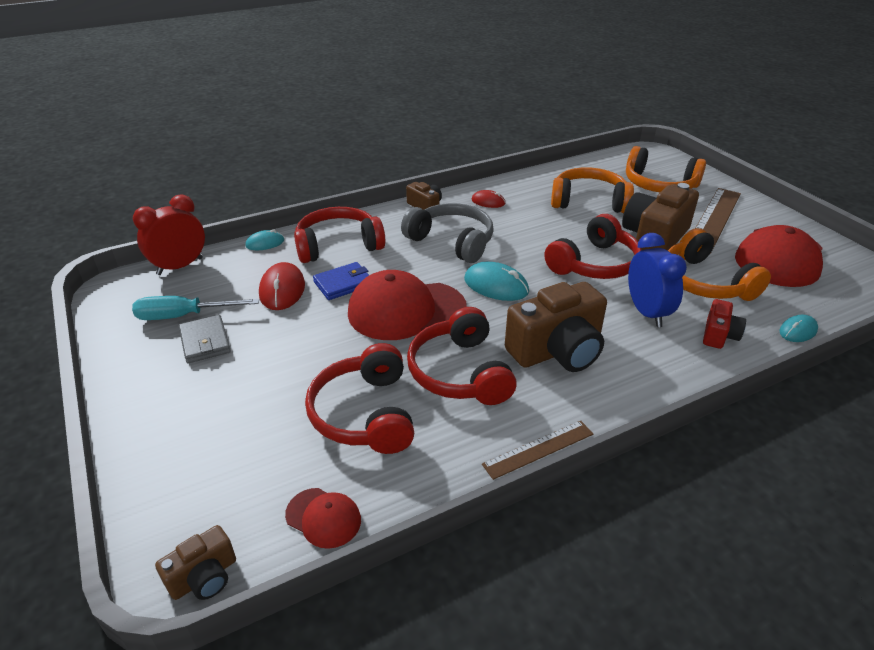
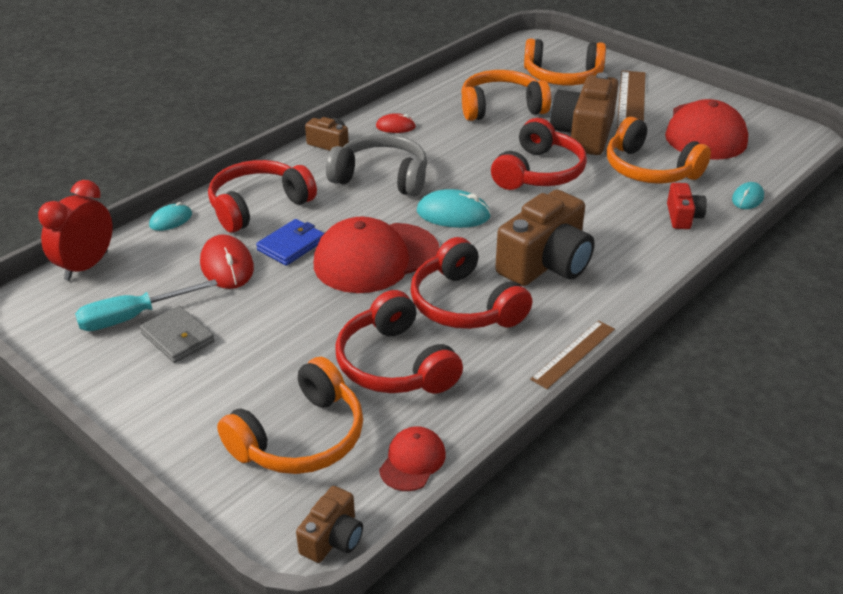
camera: 20 degrees left, 0 degrees up
(241, 462) = (300, 437): none -> orange headphones
(323, 517) = (412, 461): red cap -> red cap turned 75 degrees counterclockwise
(647, 312) = (610, 210): blue clock -> none

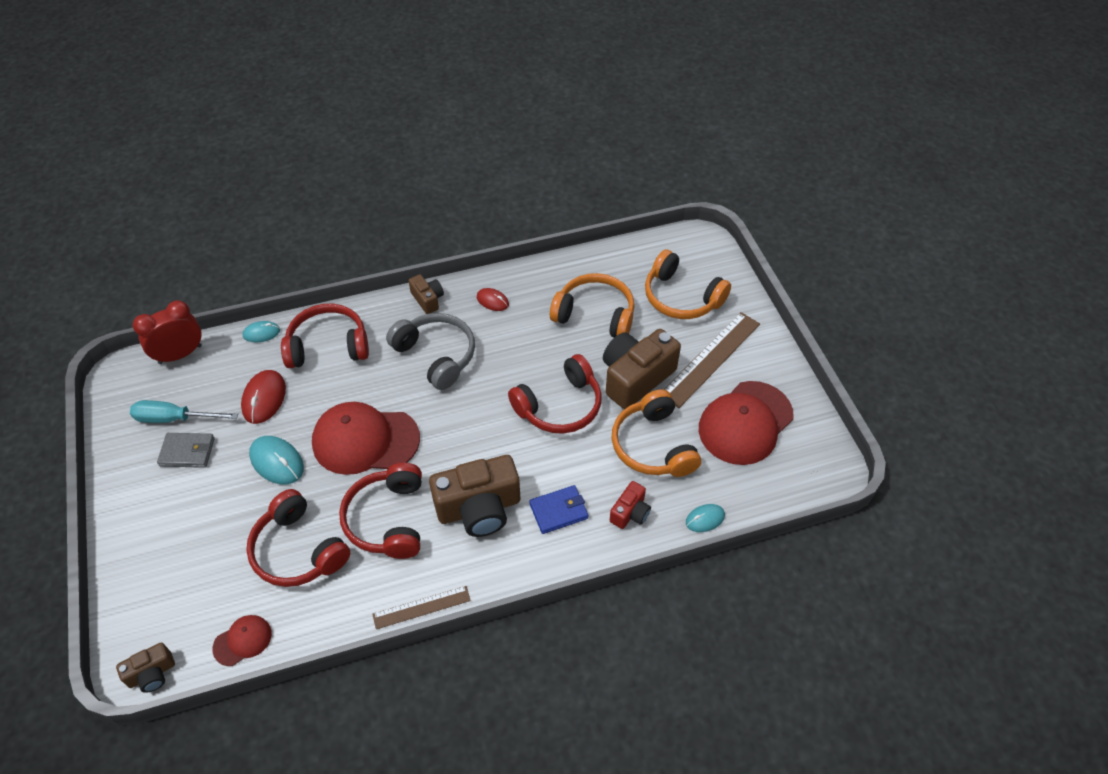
camera: 30 degrees right, 15 degrees up
(177, 337) = (187, 452): grey wallet -> grey wallet turned 75 degrees counterclockwise
(291, 245) = (319, 398): blue wallet -> blue wallet (558, 511)
(300, 437) = (194, 581): orange headphones -> none
(395, 364) = (298, 550): red headphones -> red headphones turned 45 degrees counterclockwise
(453, 214) = (456, 421): turquoise mouse -> turquoise mouse (277, 461)

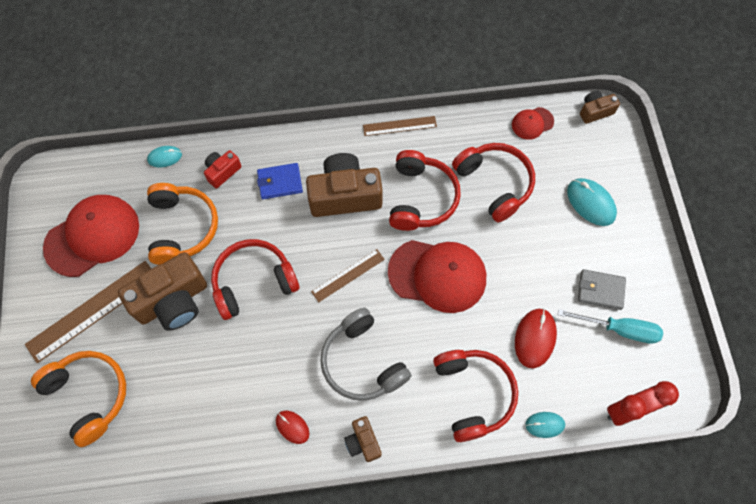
camera: 170 degrees left, 15 degrees up
(277, 461) = (517, 267): turquoise mouse -> turquoise mouse (590, 203)
(328, 346) = (473, 394): red headphones -> red headphones turned 105 degrees counterclockwise
(462, 426) = (348, 275): none -> brown ruler
(595, 314) = (188, 387): orange headphones -> none

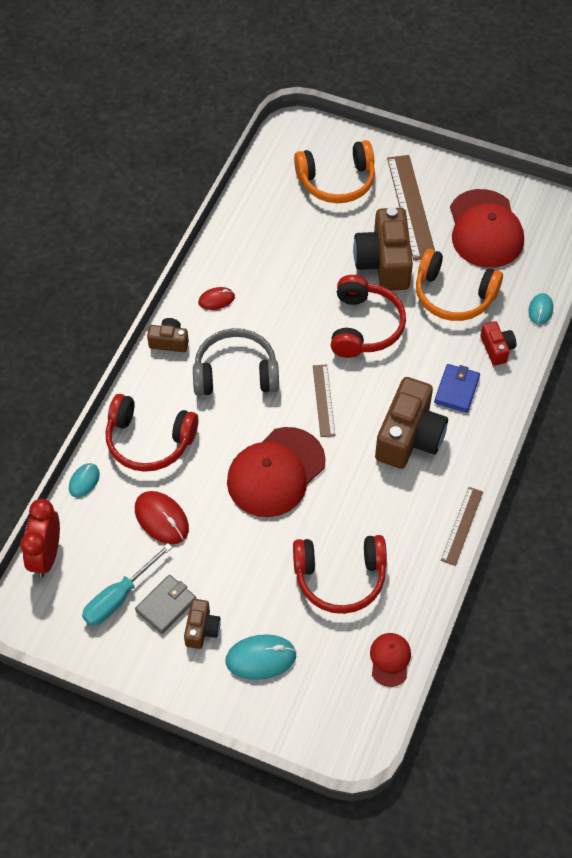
camera: 120 degrees right, 10 degrees down
(421, 198) = (365, 501): red headphones -> none
(595, 111) = (366, 738): brown camera -> brown camera (202, 629)

